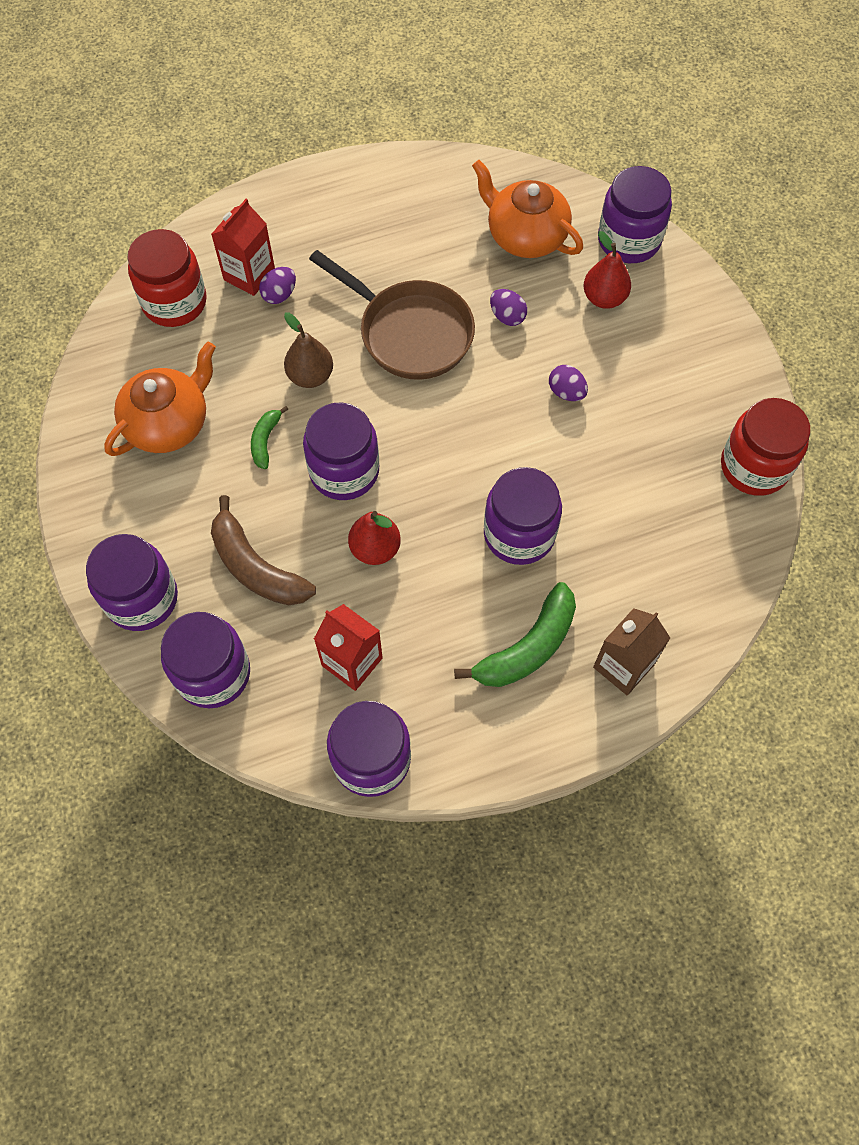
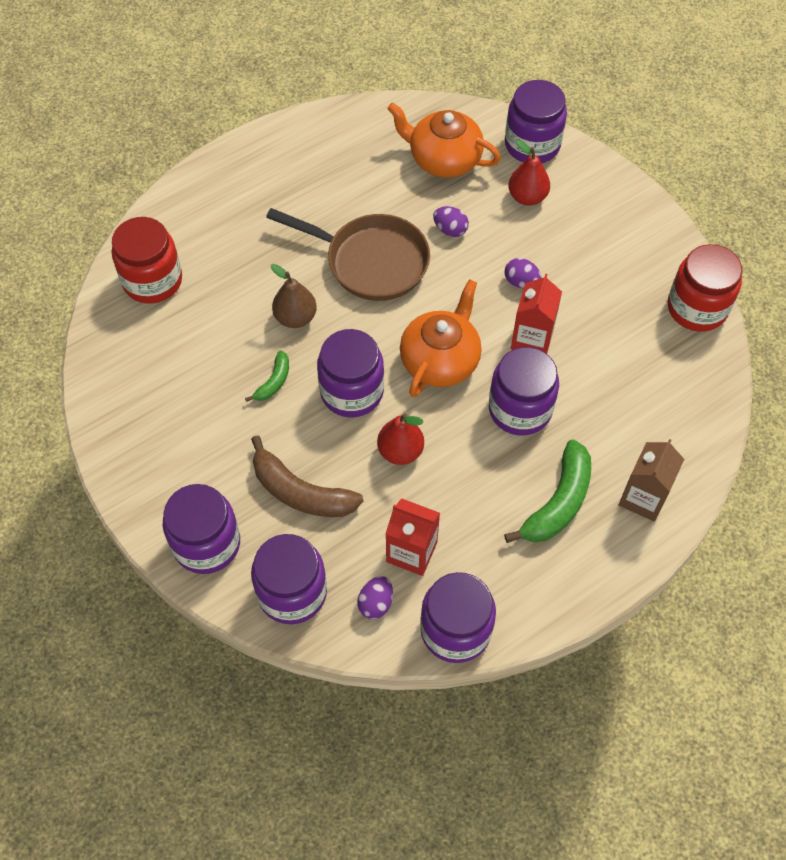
camera: 15 degrees left, 5 degrees down
(168, 423) = (181, 387): orange teapot -> orange teapot (440, 360)
(249, 275) = (213, 243): red carton -> red carton (532, 339)
(265, 441) = (273, 382): green banana -> green banana turned 150 degrees counterclockwise
(279, 295) = (245, 254): purple egg -> purple egg (376, 603)

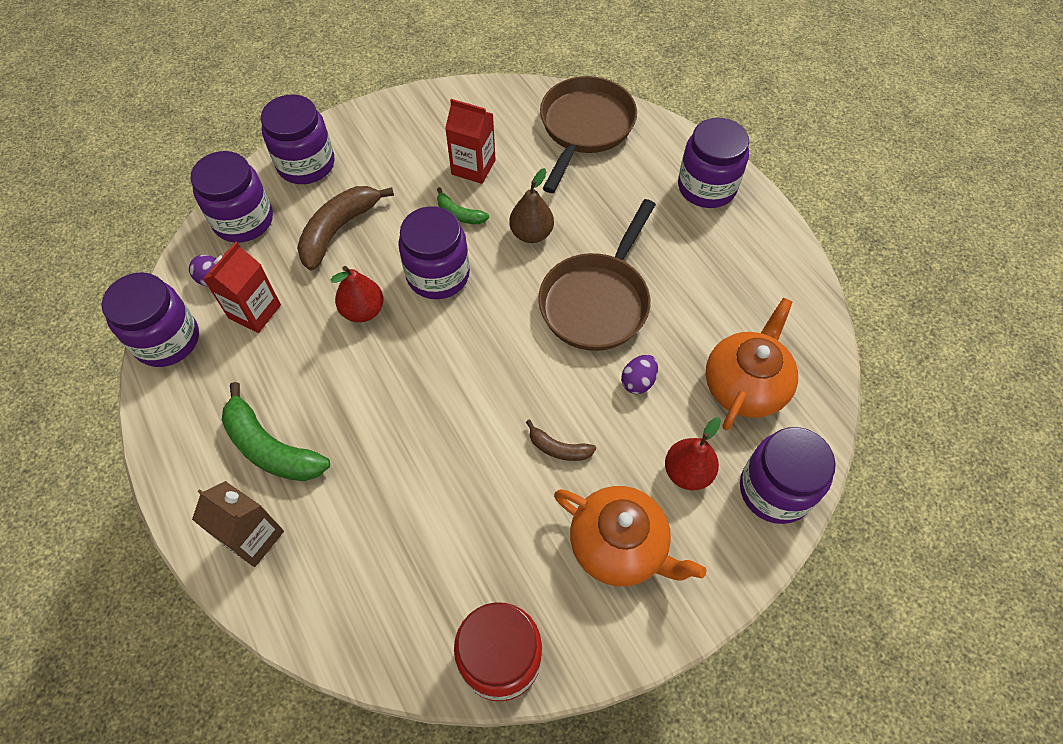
camera: 95 degrees right, 0 degrees up
(152, 281) = (584, 128): red jar -> brown pan
(440, 360) = (463, 355): orange teapot -> orange teapot (619, 545)
(520, 409) = (389, 425): purple jar -> purple jar (706, 187)
(521, 282) = (558, 448): purple egg -> brown banana
(532, 339) = (478, 449): red carton -> red carton (473, 167)

